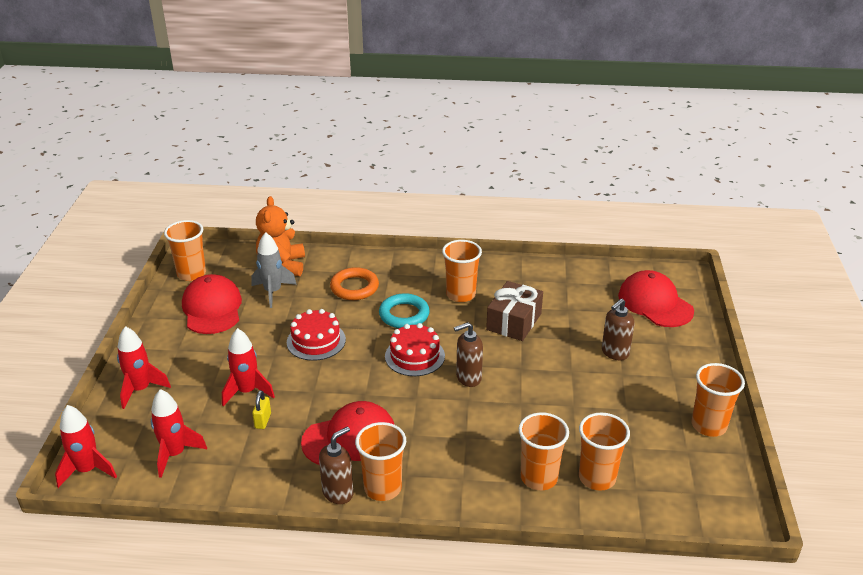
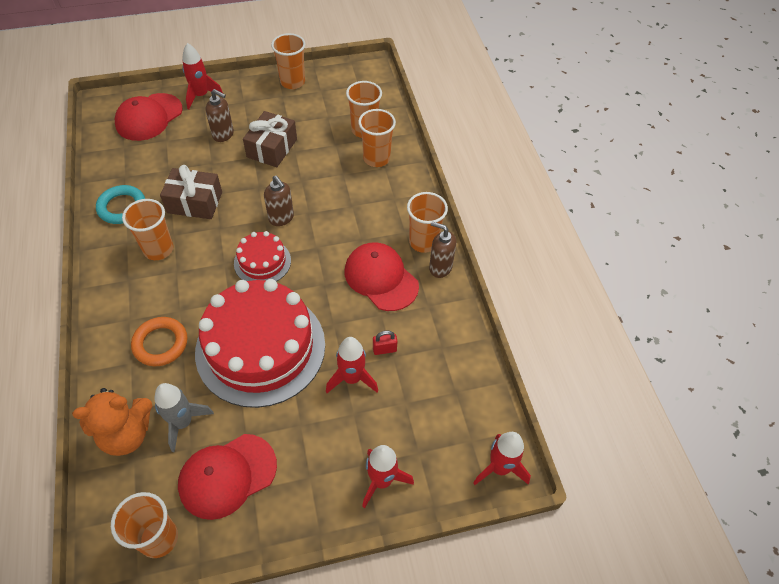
camera: 110 degrees left, 20 degrees up
(175, 454) = (450, 402): red rocket -> red rocket (201, 96)
(263, 421) = (384, 349): yellow padlock -> red padlock
(316, 341) = (260, 348): red cake -> red cake, size x2.09
(404, 314) = (201, 286): turquoise ring -> turquoise ring (122, 207)
(582, 387) = (272, 148): none -> brown gift

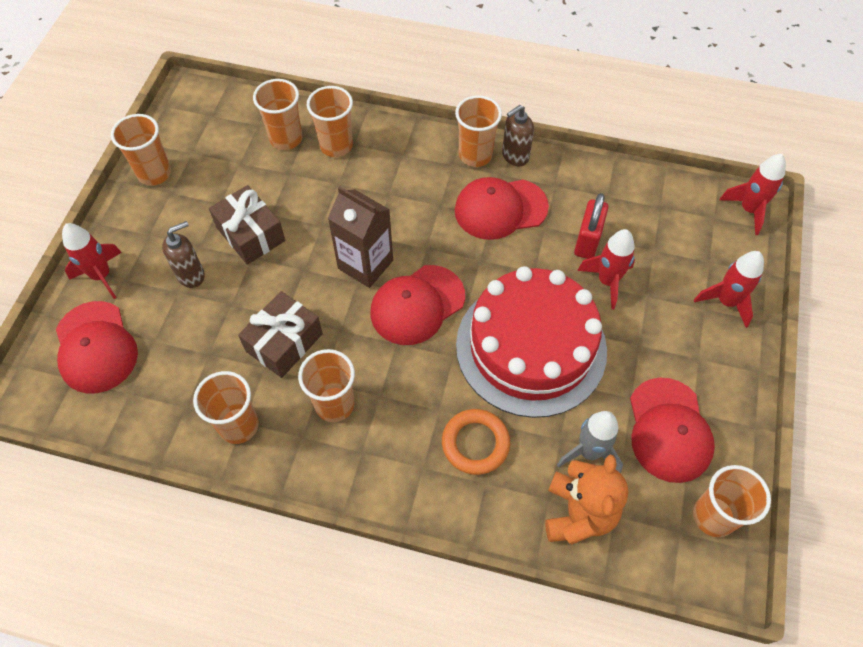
camera: 60 degrees left, 5 degrees up
(122, 207) = (238, 425): turquoise ring -> orange cup
(262, 262) = (417, 305): red cake -> red cap
(281, 218) = (365, 264): brown soap dispenser -> brown carton
(384, 349) = (587, 241): red padlock -> red padlock, size x1.74

